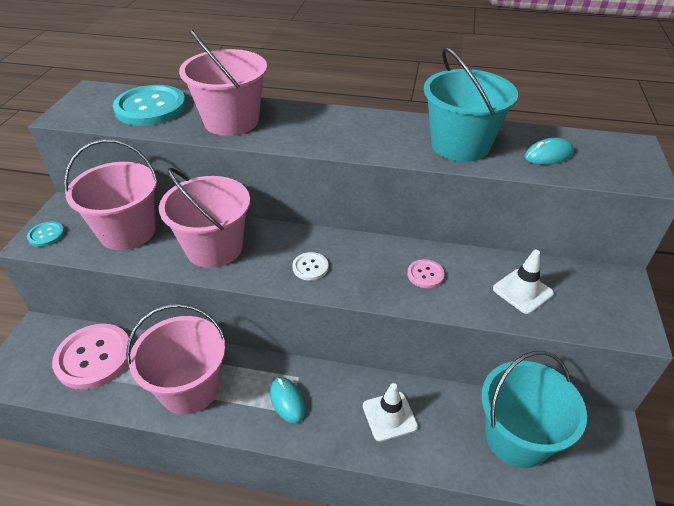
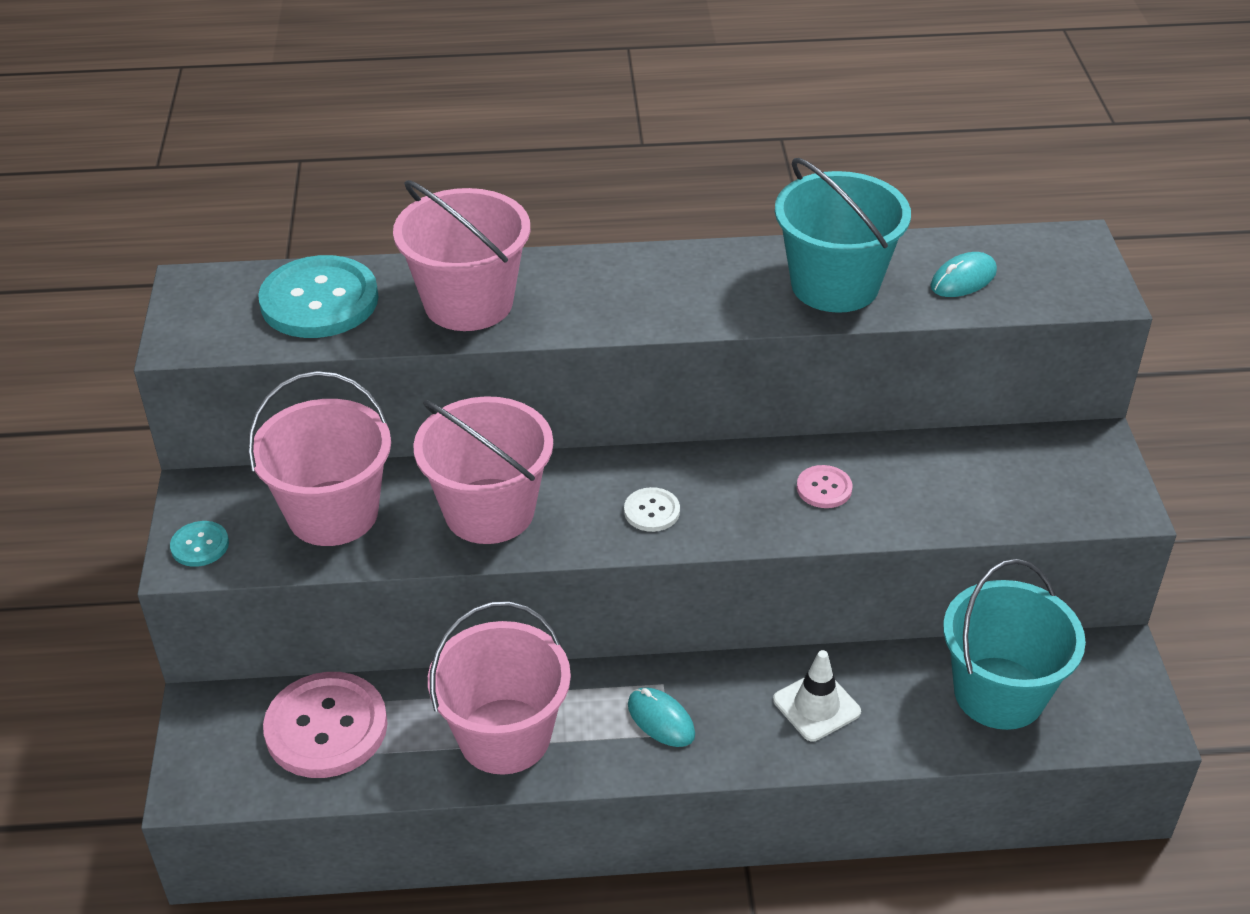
camera: 15 degrees left, 0 degrees up
(522, 291) = (966, 485): white traffic cone -> none

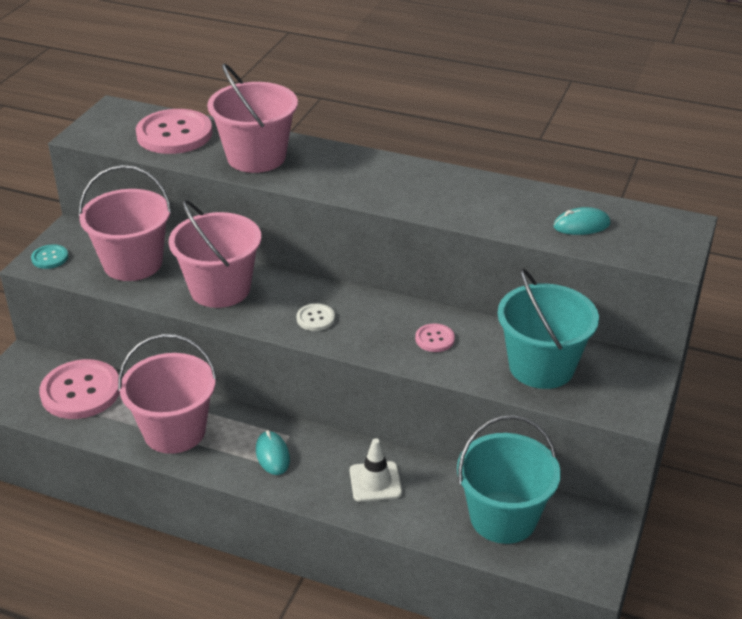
camera: 25 degrees right, 5 degrees down
(319, 300) = (174, 134): turquoise button -> pink button
(835, 285) = (491, 206): turquoise bucket -> turquoise bucket (541, 366)

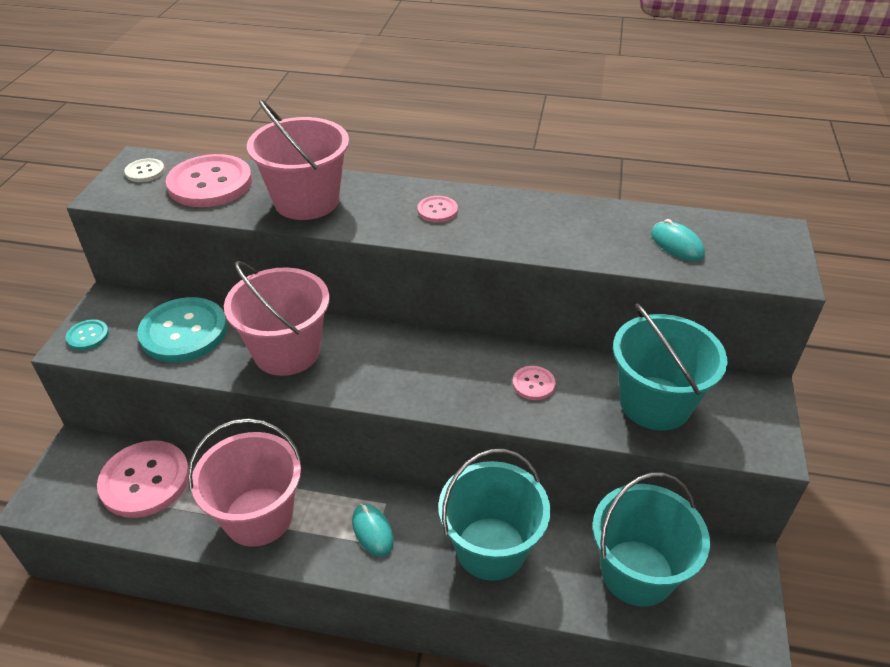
camera: 10 degrees left, 5 degrees up
(133, 263) = (184, 332): pink bucket -> turquoise button
(315, 318) = (399, 375): white button -> white button (145, 171)
(371, 176) = (437, 210): none -> pink button
(375, 482) = (491, 548): white traffic cone -> turquoise bucket
(581, 225) = (677, 245): turquoise mouse -> turquoise mouse turned 75 degrees clockwise

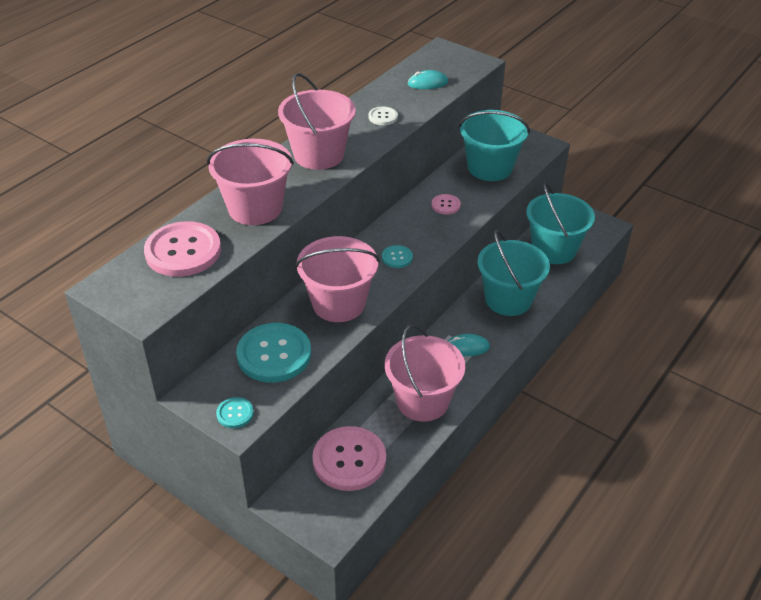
camera: 65 degrees left, 0 degrees up
(145, 171) = (127, 285): white button -> white button (383, 117)
(397, 373) = (397, 257): none -> turquoise button
(437, 210) = (319, 155): pink button -> pink bucket

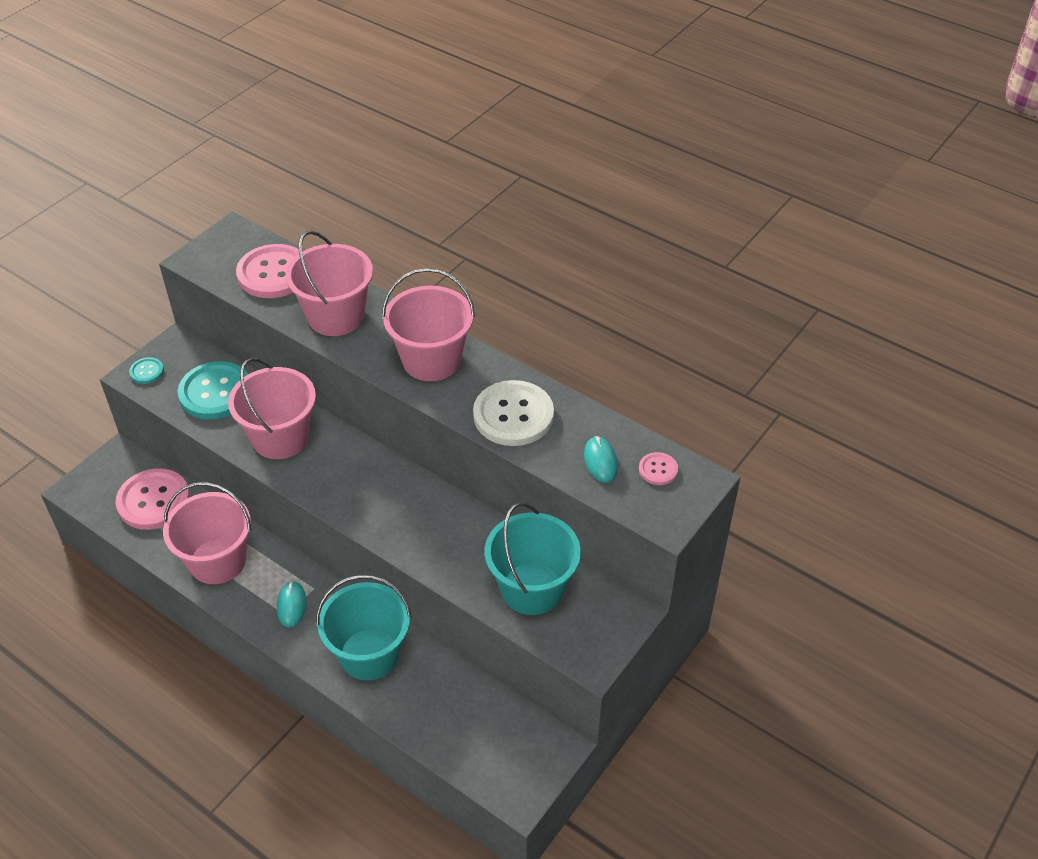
camera: 90 degrees right, 5 degrees up
(383, 117) = (513, 415): white button -> white button, size x2.14
(397, 257) = (350, 486): turquoise button -> none
(445, 205) = (448, 536): pink button -> pink button (658, 470)
(554, 249) = (466, 718): turquoise bucket -> none

